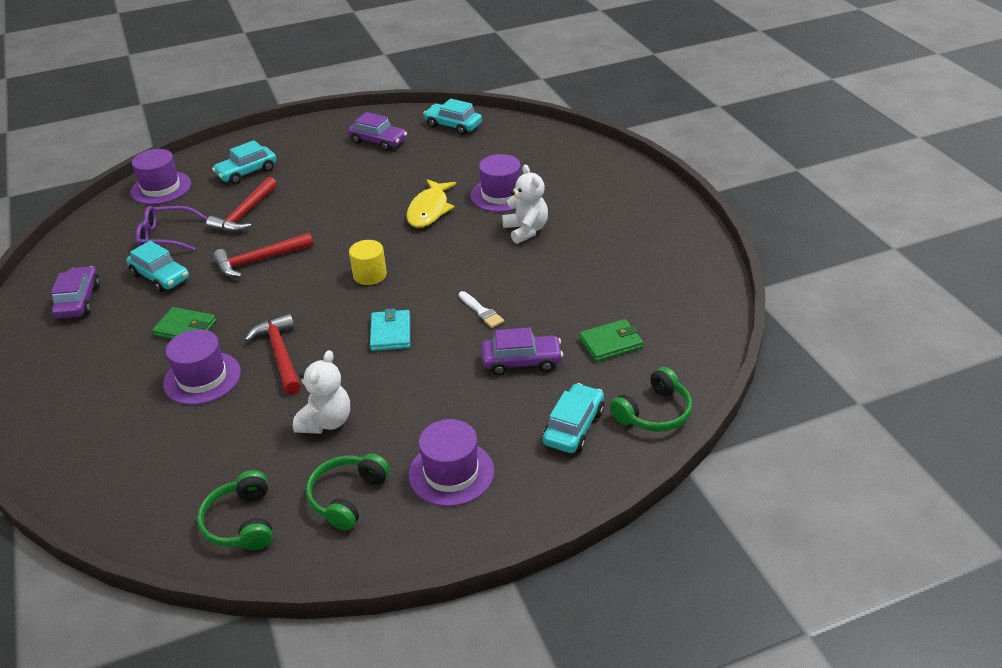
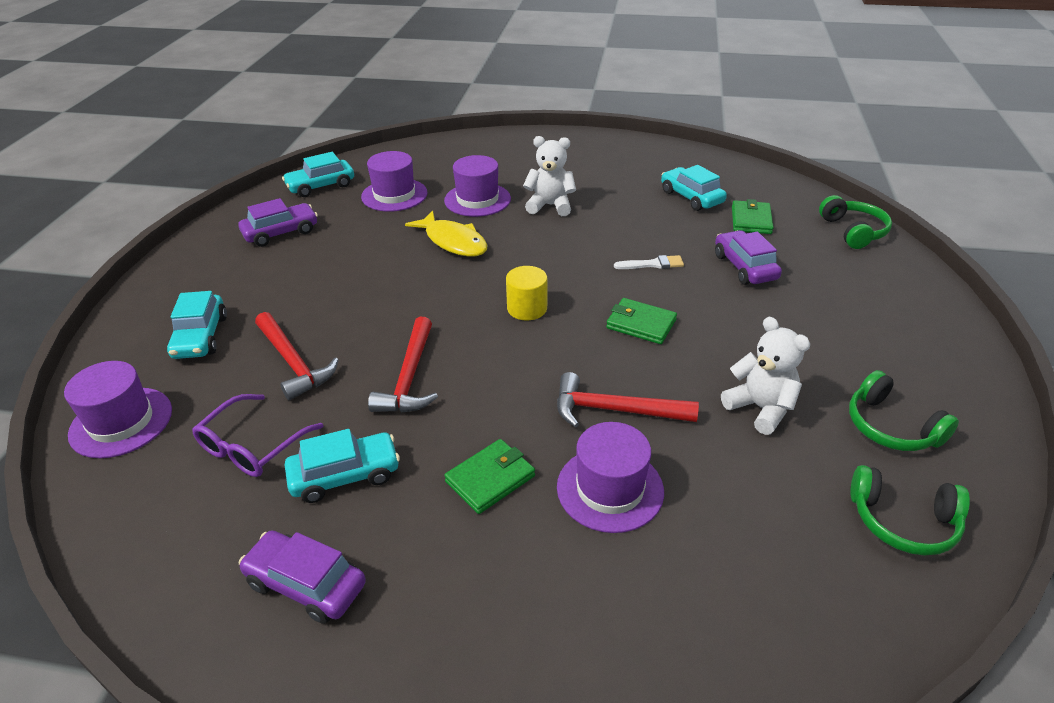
camera: 60 degrees left, 0 degrees up
(391, 333) = (641, 324): turquoise wallet -> green wallet
(451, 473) = (882, 351): purple hat -> purple hat (394, 195)
(522, 361) = (744, 267): purple car -> purple car turned 45 degrees counterclockwise
(573, 427) = (851, 270): turquoise car -> turquoise car (691, 197)

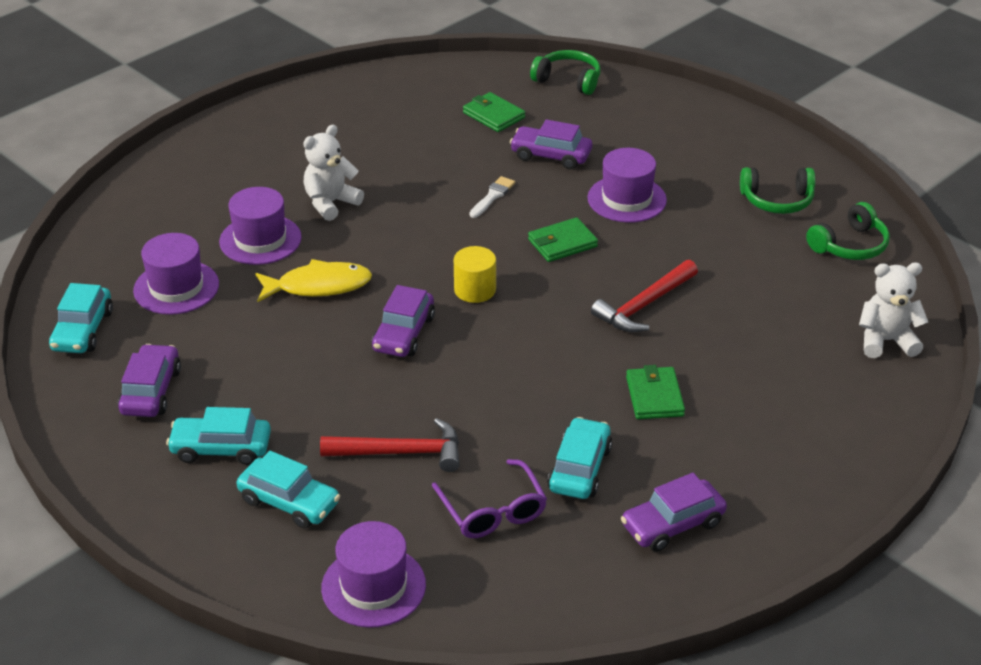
camera: 55 degrees left, 0 degrees up
(409, 377) = (496, 392): red hammer -> none
(437, 300) = (403, 333): none -> purple car
(610, 489) = (716, 346): purple hat -> purple hat (626, 199)
(691, 197) = (420, 123): turquoise car -> turquoise car (221, 448)
(760, 408) = (708, 241): white teddy bear -> white teddy bear (886, 341)

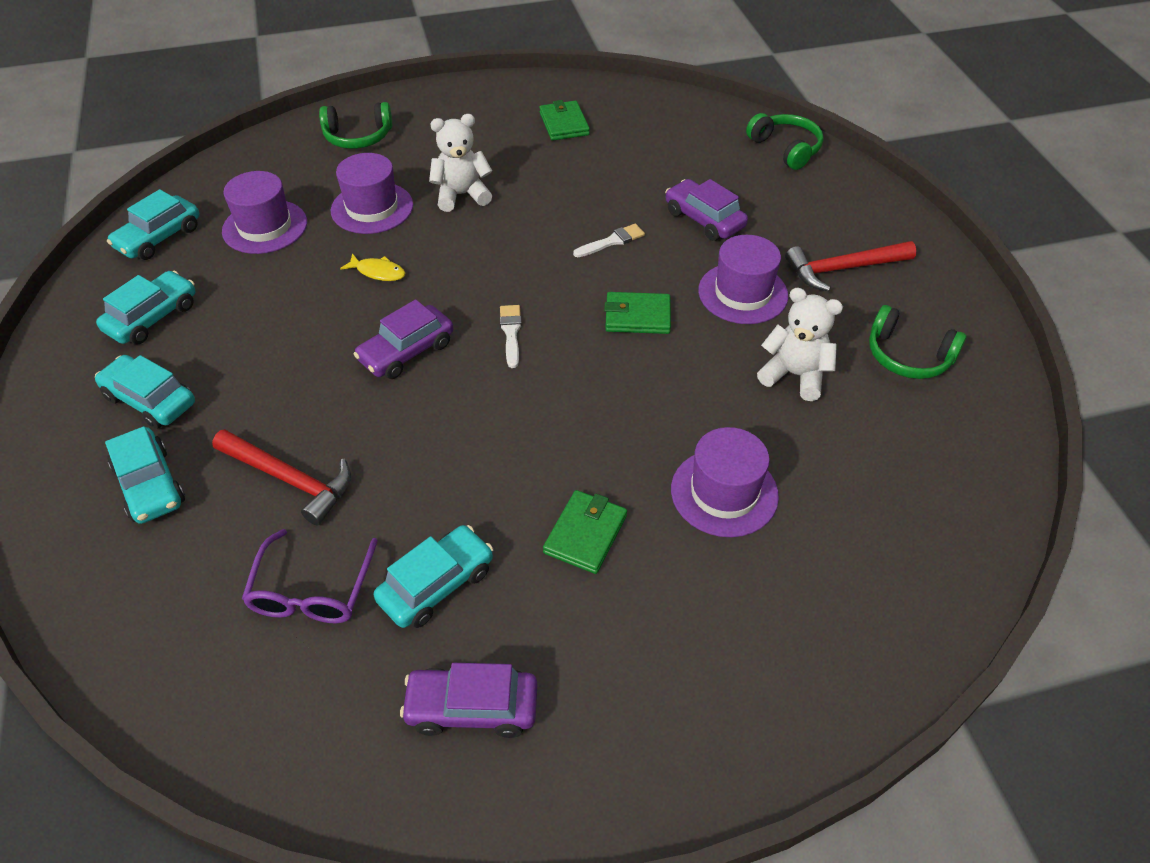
camera: 30 degrees right, 10 degrees up
(151, 391) = (152, 317): purple car -> turquoise car
(318, 286) = (378, 272): yellow fish -> yellow fish, size x0.55
(373, 586) = (130, 620): purple hat -> purple hat (724, 492)
(475, 290) = (511, 333): yellow cylinder -> white brush
(493, 115) = (683, 160): green wallet -> green wallet (564, 124)
(644, 305) = (663, 420): red hammer -> red hammer (842, 269)
(850, 245) = (954, 444): green headphones -> green headphones (358, 137)
(886, 341) = (908, 587): white teddy bear -> white teddy bear (794, 375)

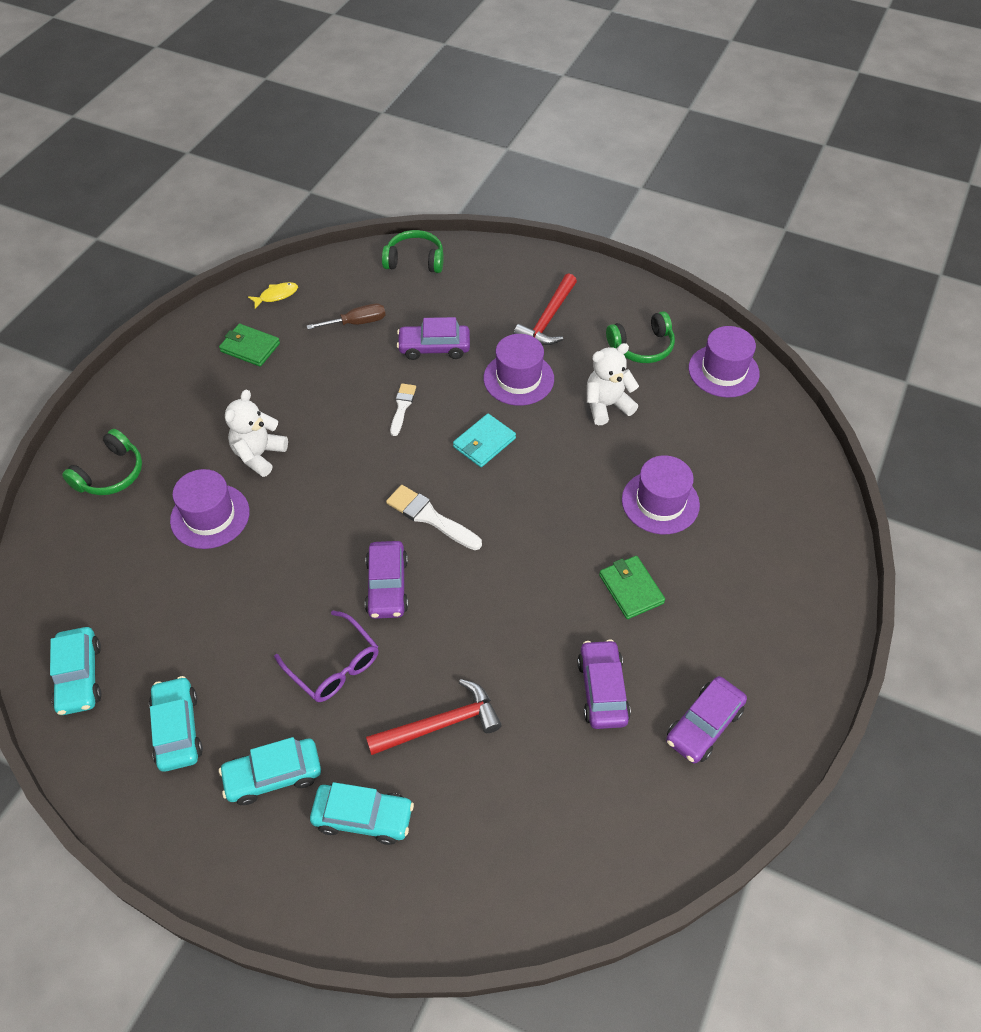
camera: 50 degrees left, 5 degrees up
(265, 227) = (152, 596): purple hat -> purple hat (723, 371)
(312, 590) = (548, 762): purple glasses -> purple glasses (333, 665)
(378, 272) = (287, 555): yellow fish -> yellow fish (276, 295)
(436, 584) = (602, 690): turquoise car -> purple car
(511, 333) = (430, 517): white brush -> white brush, size x1.52
(637, 316) = (484, 442): green wallet -> turquoise wallet
(668, 160) = (357, 323): none -> brown screwdriver

